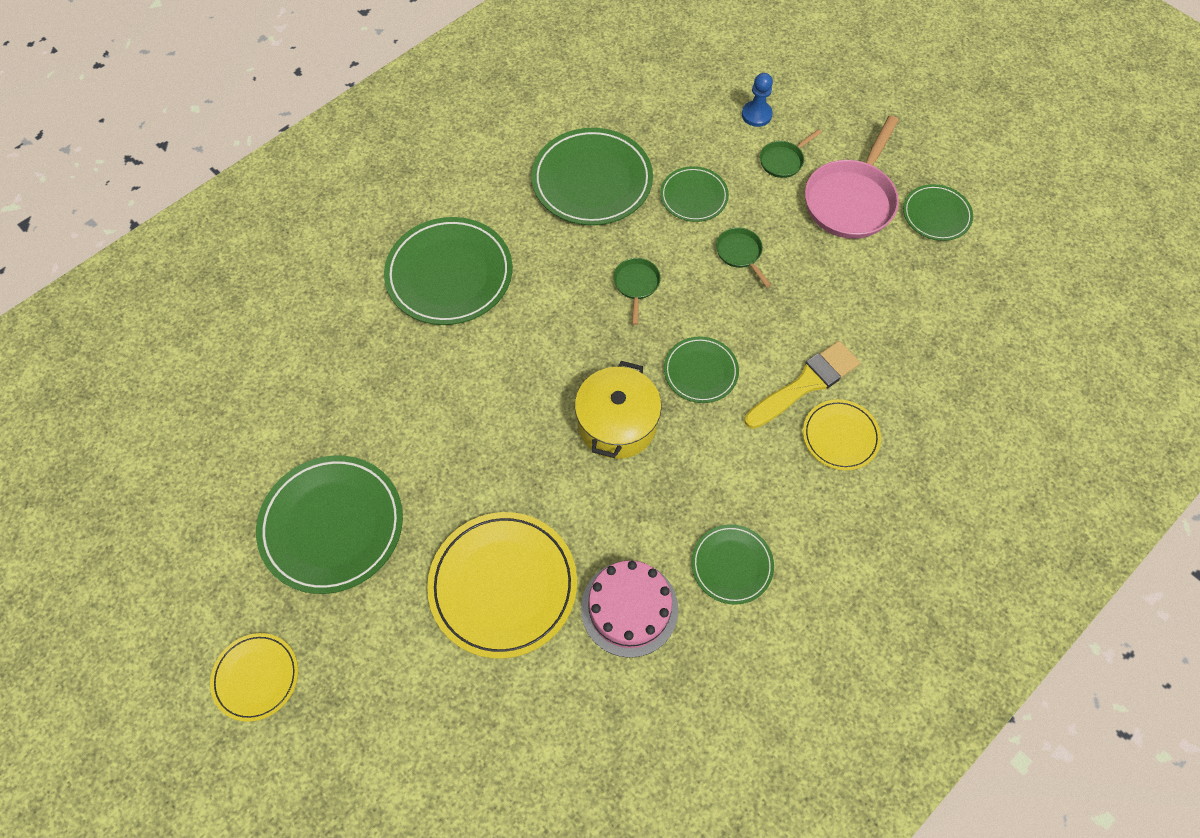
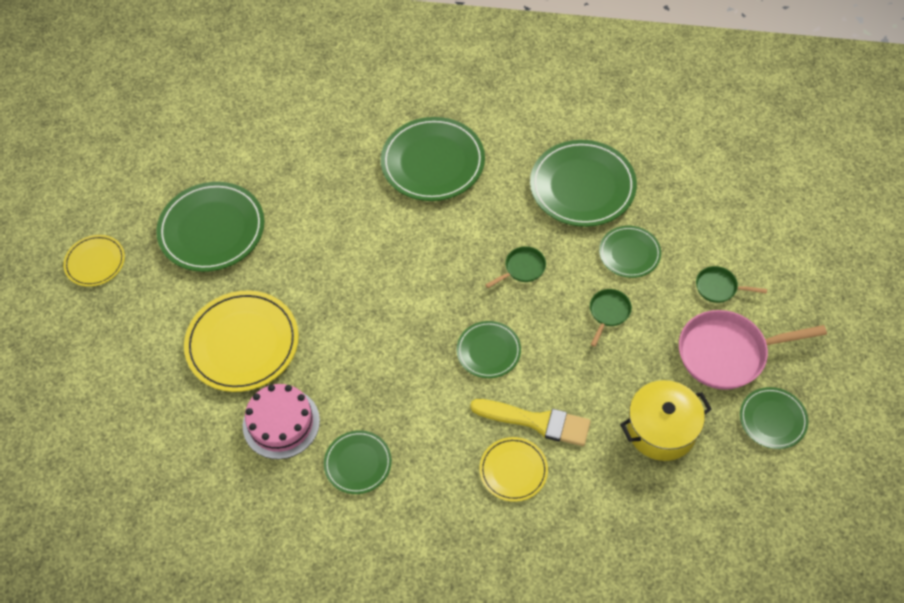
camera: 55 degrees right, 5 degrees down
(617, 424) = (405, 329): yellow pot -> yellow pot (661, 430)
(756, 115) = (744, 244): blue pawn -> none

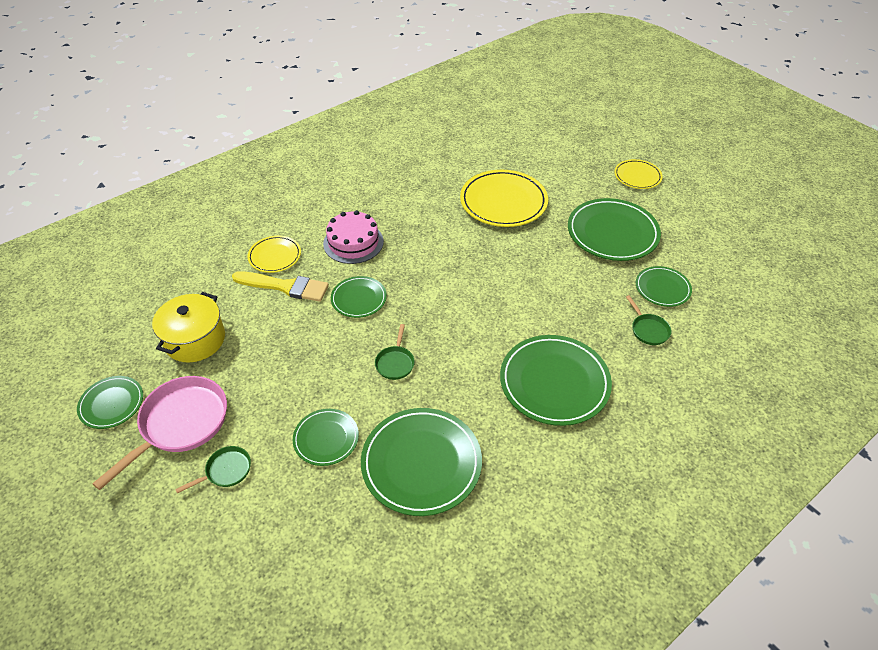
camera: 130 degrees right, 10 degrees down
(281, 423) = (431, 189): pink cake -> pink cake (353, 242)
(358, 463) = (367, 202): green plate -> green plate (662, 288)
(537, 422) = (285, 286): yellow brush -> yellow brush turned 135 degrees counterclockwise
(608, 313) = (300, 382): green pan -> green pan (648, 330)

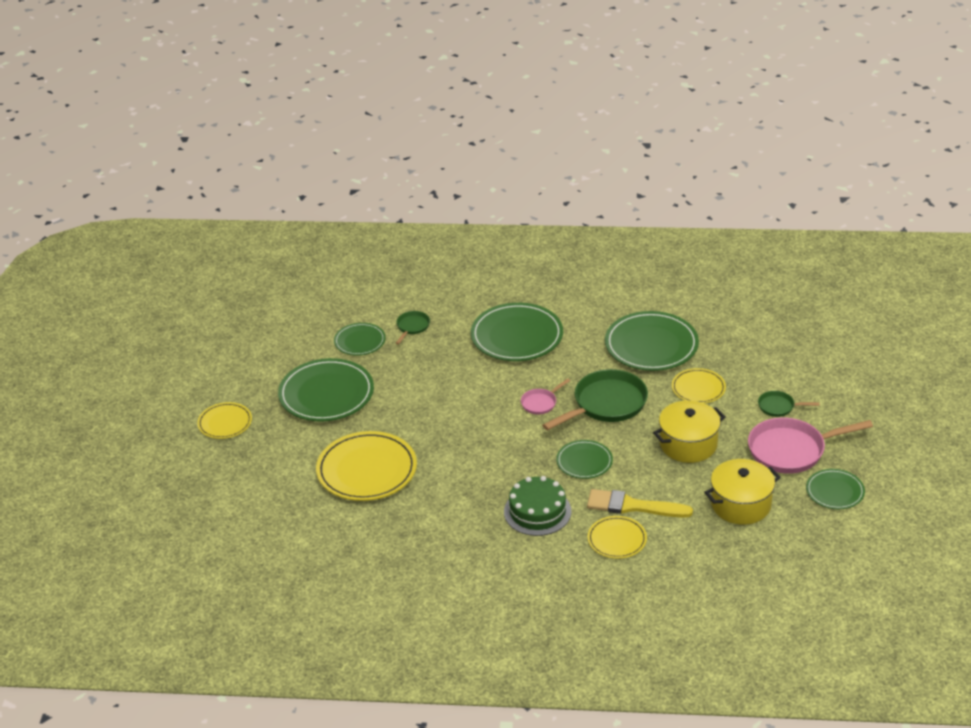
camera: 135 degrees left, 10 degrees down
(285, 286) = (633, 506): yellow brush -> yellow brush turned 45 degrees counterclockwise
(285, 369) = (688, 444): none -> yellow pot
(326, 438) = (698, 388): green plate -> yellow plate
(353, 242) = (537, 511): pink cake -> green cake
(395, 363) = (606, 404): green pan -> green pan, size x2.04
(451, 328) = (540, 403): none -> pink pan

